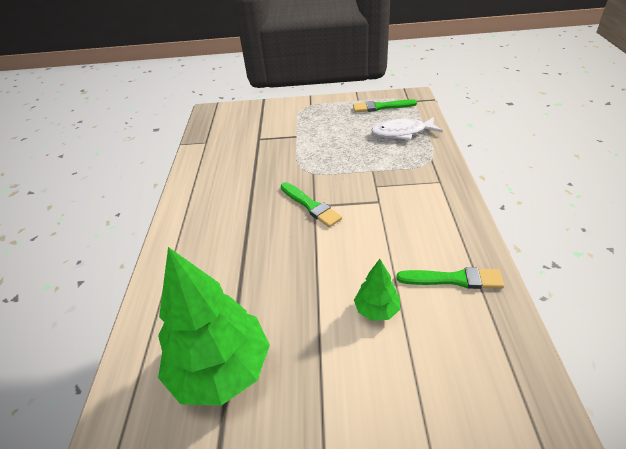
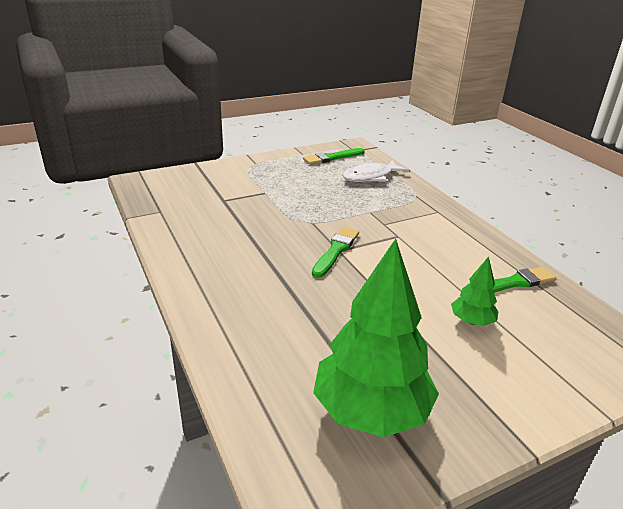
camera: 30 degrees left, 10 degrees down
(311, 206) = (336, 251): green brush -> green brush turned 90 degrees counterclockwise

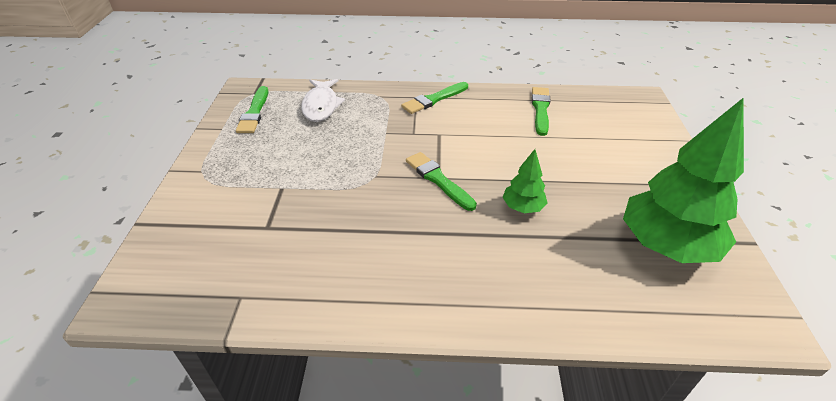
camera: 60 degrees left, 10 degrees up
(446, 220) = (434, 99): none -> green brush
(471, 321) = (578, 149): green tree -> green tree (522, 207)

